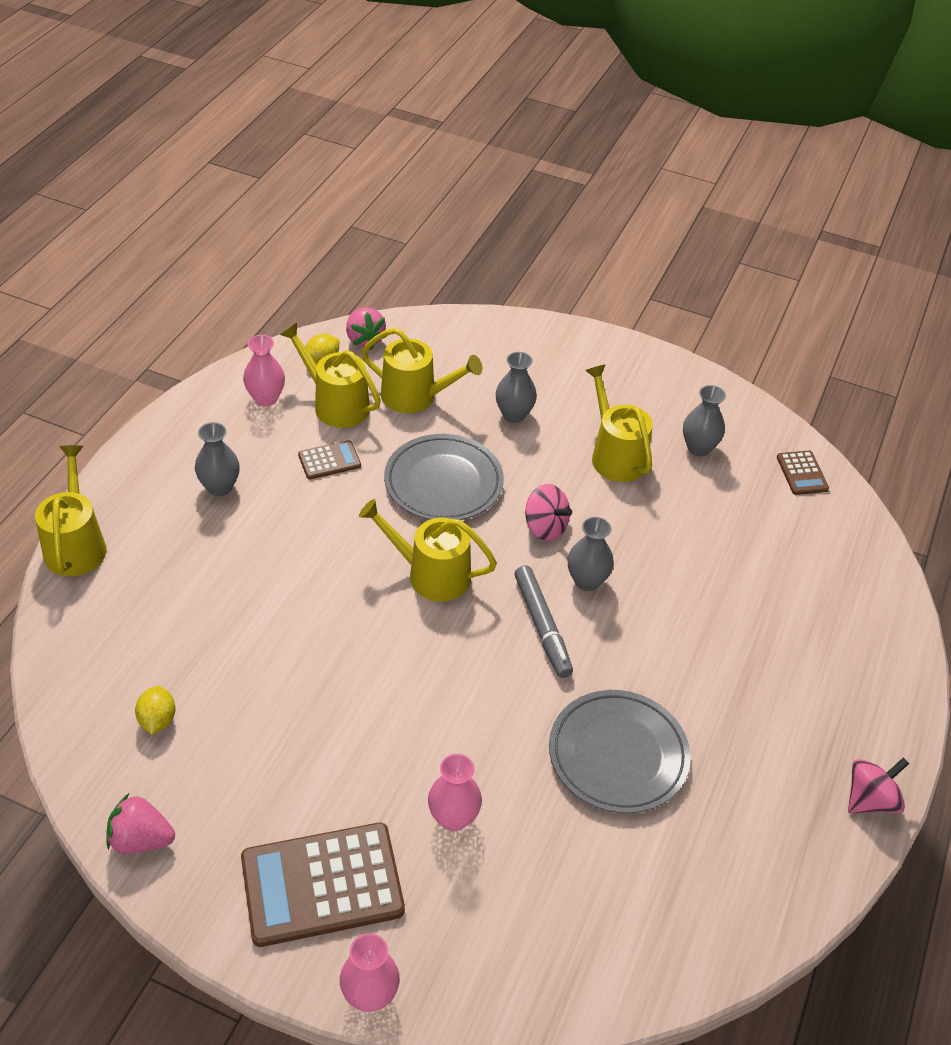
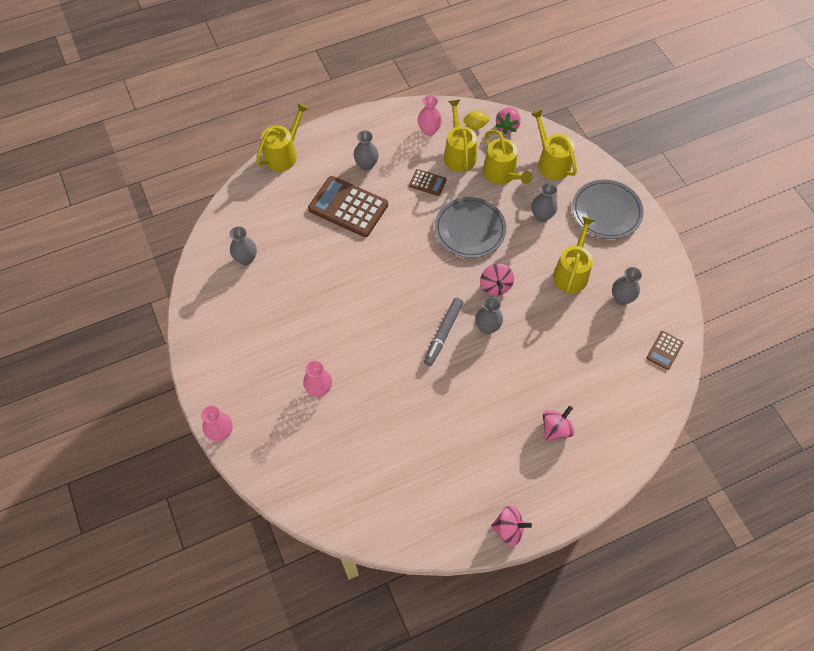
camera: 45 degrees right, 15 degrees up
(141, 839) = (197, 305): pink strawberry -> none
(157, 720) = (246, 259): yellow lemon -> grey vase
(322, 884) = (244, 375): brown calculator -> brown calculator (348, 207)
(431, 574) = (418, 272): yellow watering can -> yellow watering can (551, 162)
(618, 755) = (415, 417): grey plate -> grey plate (606, 211)
(789, 641) = (555, 429): none -> pink spinning top

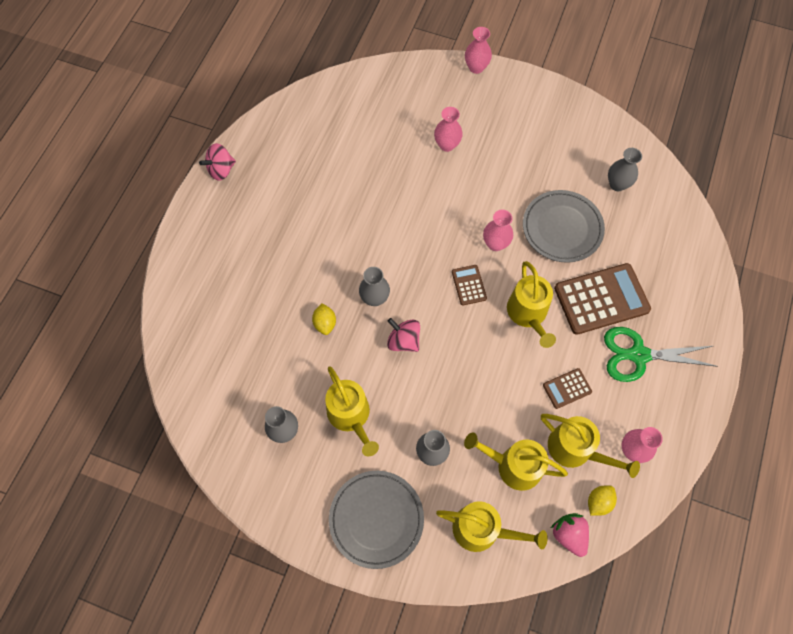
camera: 135 degrees right, 5 degrees up
(283, 154) = (715, 296): yellow watering can -> yellow watering can (528, 314)
(366, 165) = (638, 355): grey vase -> green scissors
(370, 292) = (495, 244): none -> pink vase
(443, 334) = (403, 261): grey marker -> none
(470, 230) = (479, 375): grey plate -> grey plate (562, 228)
(536, 339) = (325, 323): none -> yellow lemon
(555, 429) = (246, 264): pink spinning top -> none
(664, 350) = (207, 412): brown calculator -> brown calculator (469, 285)

